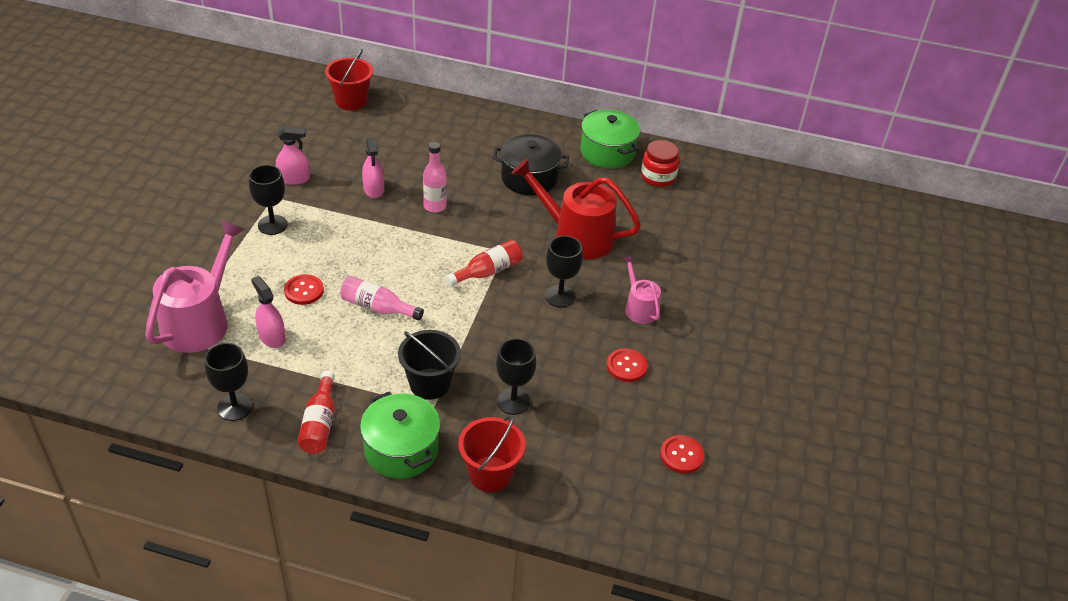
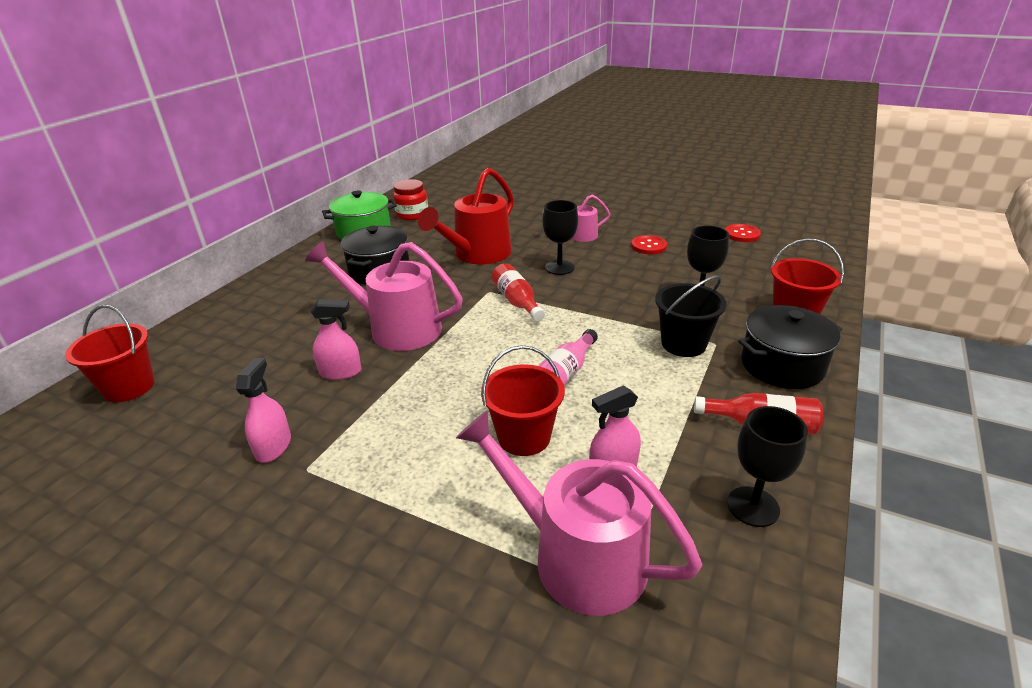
camera: 75 degrees left, 10 degrees down
(272, 225) = (372, 470): black goblet -> none
(304, 291) = (524, 437): red button -> red bucket
(401, 450) = (782, 365): green pot -> black pot
(435, 206) = (397, 328): pink bottle -> pink watering can

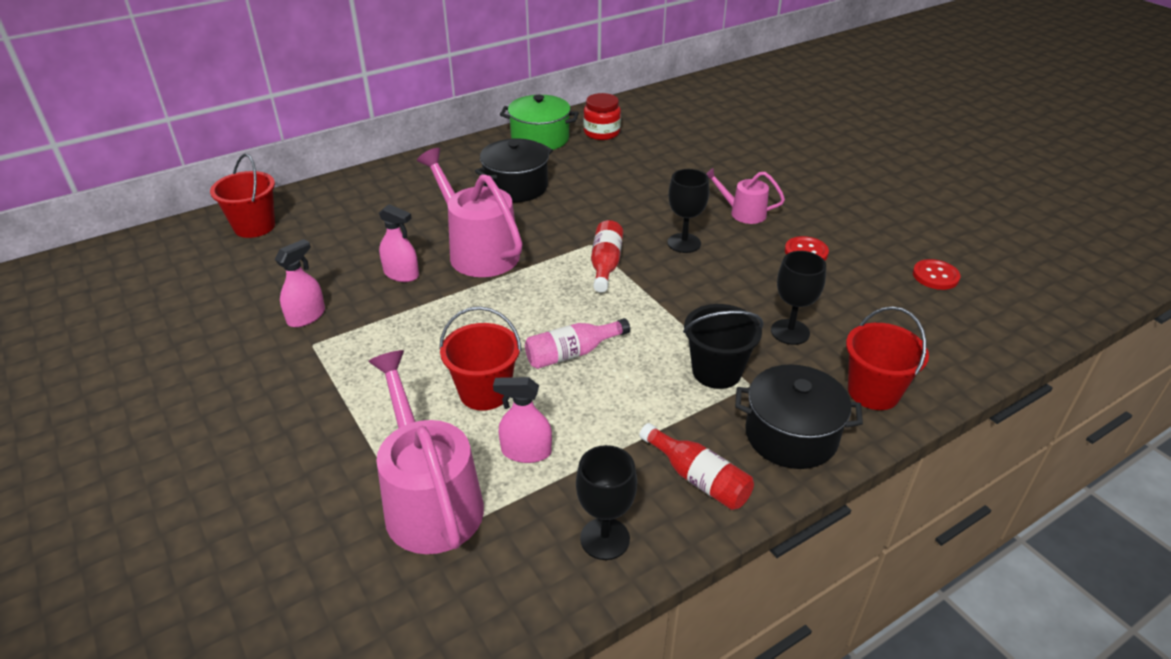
camera: 30 degrees right, 5 degrees up
(478, 254) = (620, 200): red watering can -> none

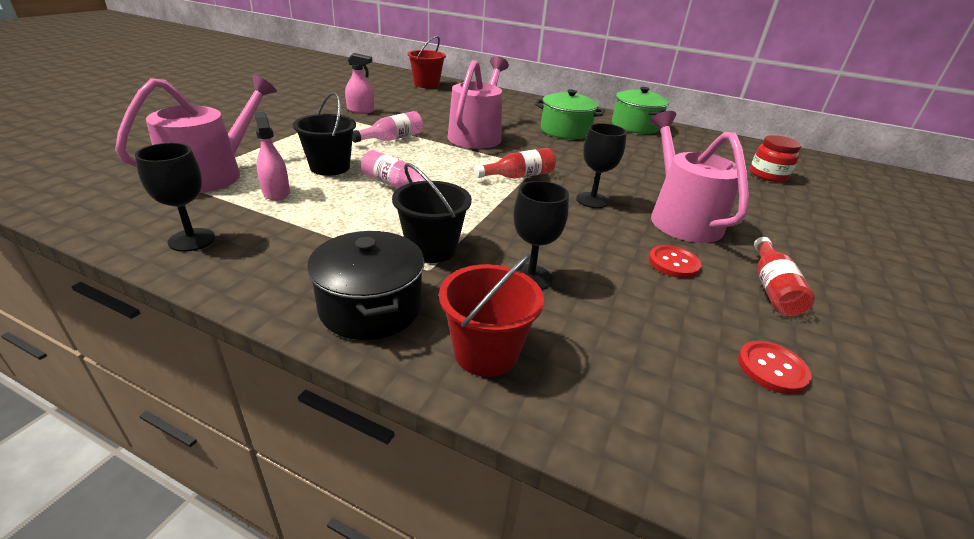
camera: 55 degrees right, 5 degrees down
(401, 274) = (426, 122): pink spray bottle -> none
(434, 318) = (392, 138): none -> pink bottle
(484, 392) = (330, 167): red bucket -> black bucket
(516, 187) = (565, 131): black pot -> green pot
(601, 133) = (683, 142): red jar -> red jar (768, 175)
(698, 478) = (281, 267): red bottle -> red bottle (772, 288)
(743, 213) = (681, 218): pink watering can -> pink watering can, size x1.86

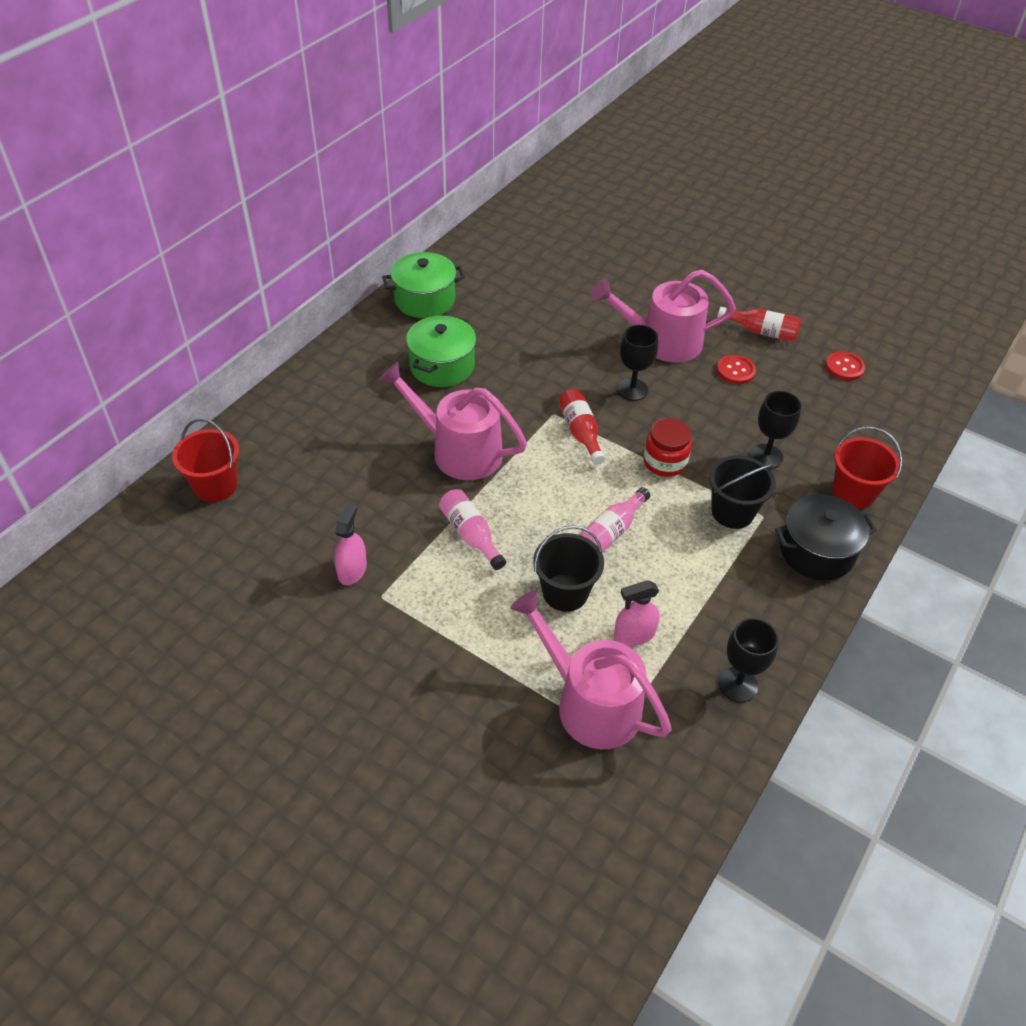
camera: 80 degrees left, 15 degrees up
(768, 175) = (568, 251): red jar -> red jar (665, 462)

